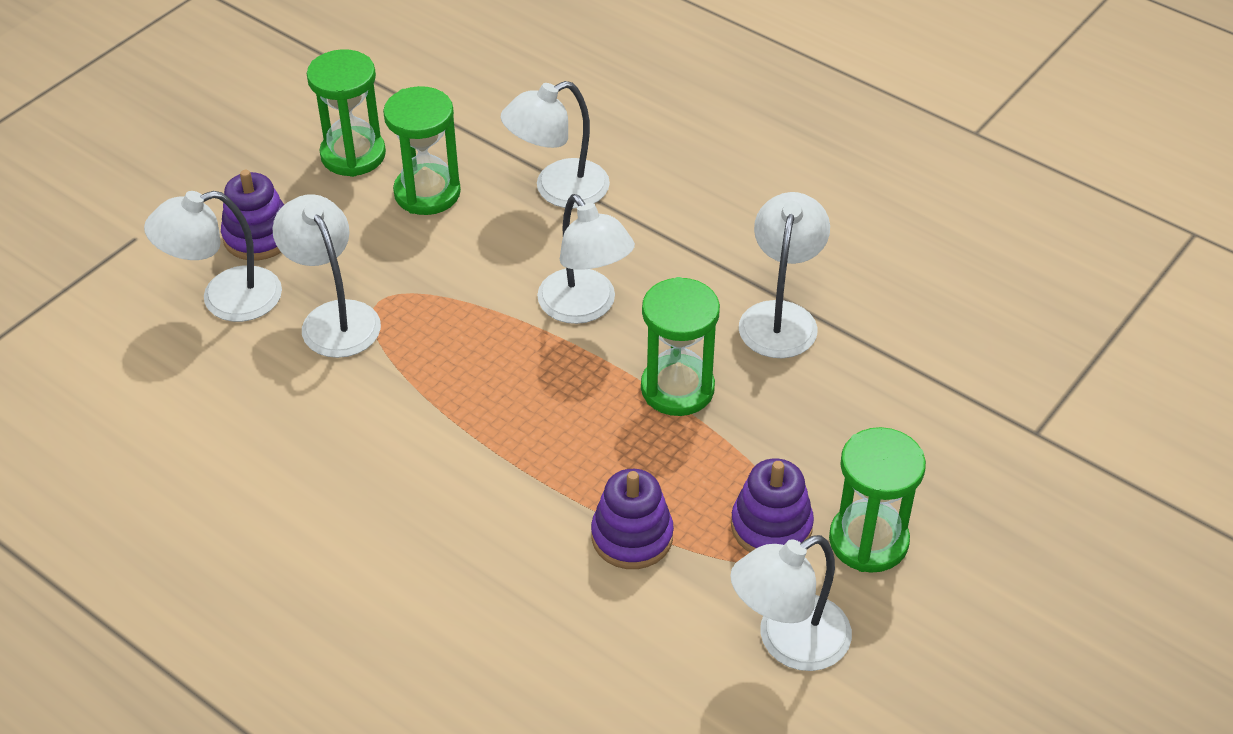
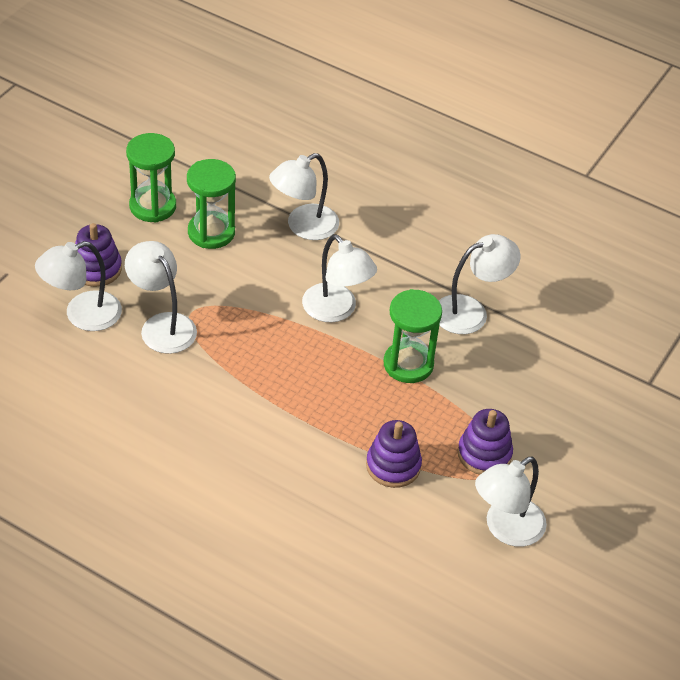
camera: 10 degrees left, 0 degrees up
(780, 317) = (471, 311): white lamp -> white lamp turned 60 degrees clockwise
(868, 541) = (549, 460): green hourglass -> none

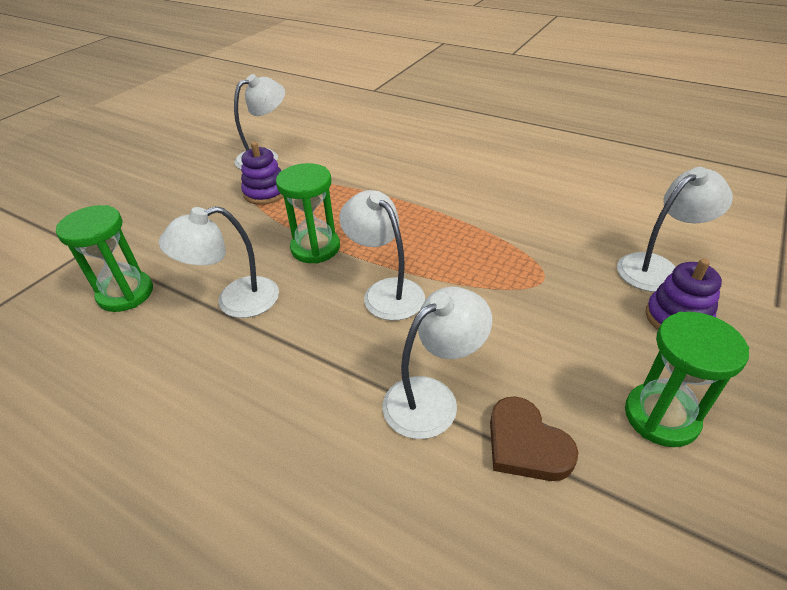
camera: 175 degrees left, 5 degrees down
(162, 325) = (568, 264): white lamp -> none
(211, 232) = (558, 379): green hourglass -> green hourglass (126, 293)
(247, 198) = (526, 444): none -> brown heart
(393, 466) = (340, 182): purple stacking toy -> none

